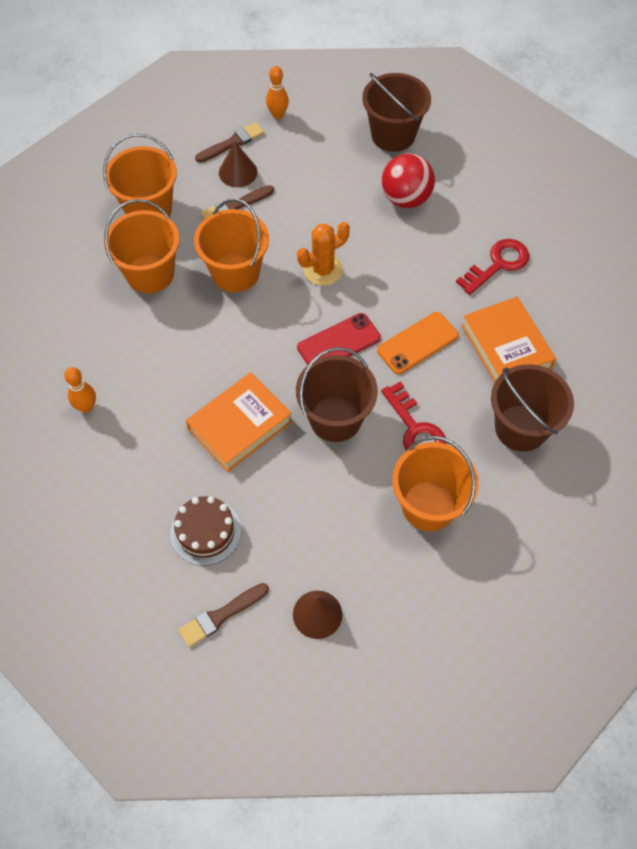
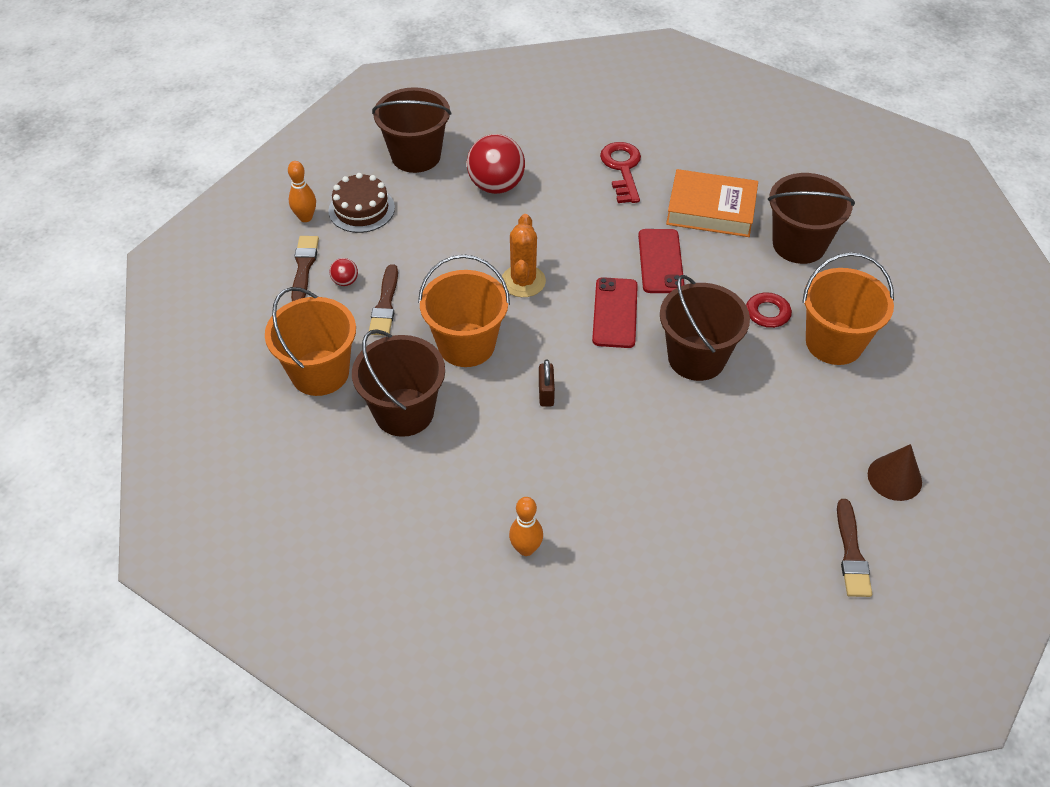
camera: 55 degrees left, 10 degrees down
(150, 273) = (404, 412): orange bucket -> brown bucket
(205, 531) = (750, 519): brown cake -> brown cake (361, 209)
(227, 343) = (546, 393): none -> brown padlock
(238, 172) = (345, 281): brown cone -> red ball
(239, 425) = (649, 432): orange book -> none
(417, 343) = (660, 261): orange phone -> red phone

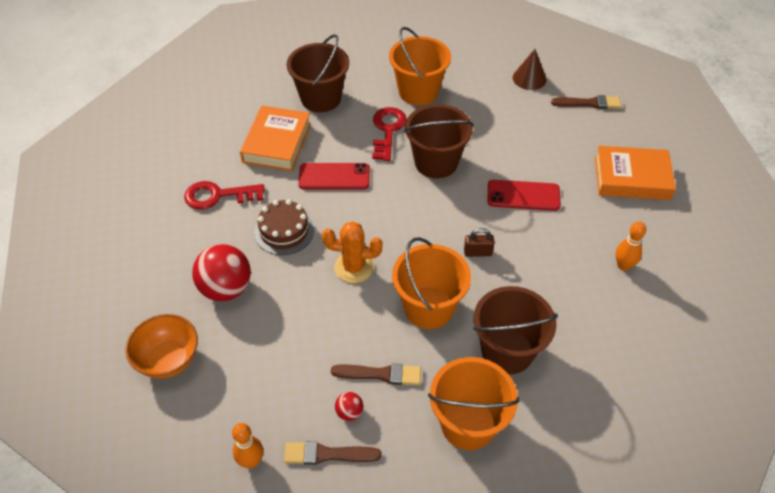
camera: 90 degrees left, 0 degrees up
(361, 209) = (245, 406): brown cake -> brown cake (284, 231)
(416, 156) = (168, 359): brown bucket -> orange bowl
(615, 313) = (391, 207): red phone -> red phone (523, 195)
(691, 587) = (632, 178): none -> orange book

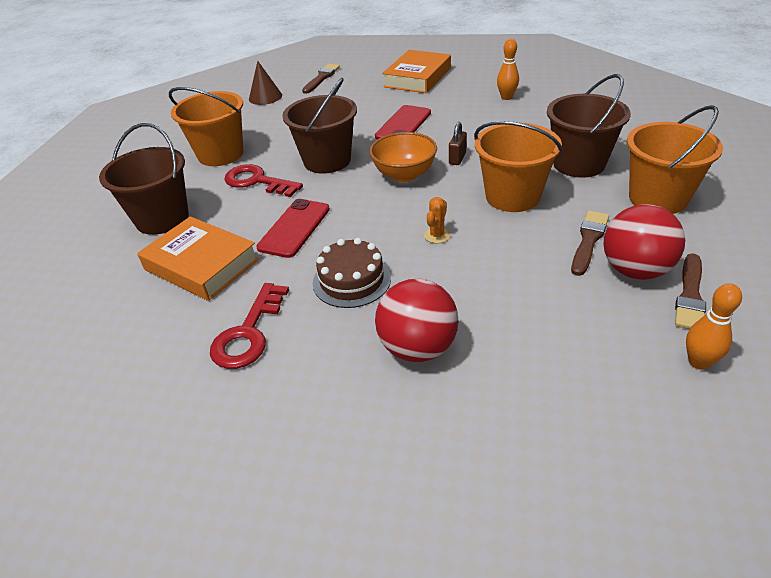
camera: 65 degrees left, 10 degrees down
(168, 359) = (519, 429): orange bowl -> orange bowl (404, 175)
(349, 412) = (635, 270): red ball -> red ball, size x2.22
(354, 267) = (437, 235): orange cactus -> orange cactus, size x0.57

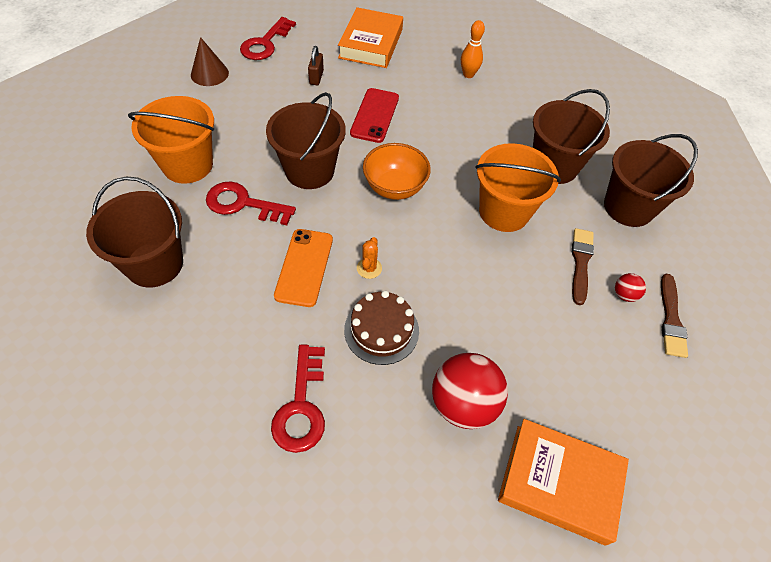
camera: 20 degrees left, 15 degrees up
(201, 264) = (222, 324): orange book -> orange book (559, 483)
(294, 228) = (304, 267): red phone -> orange phone
(321, 78) = (265, 43): brown brush -> red key
(437, 235) = (446, 266): orange cactus -> orange cactus (369, 268)
(457, 158) = (440, 162): brown padlock -> brown padlock (316, 77)
(635, 270) = (624, 295): red ball -> red ball, size x0.45
(658, 198) = (628, 207): orange bucket -> brown bucket
(698, 362) = (687, 389): orange bowling pin -> none

